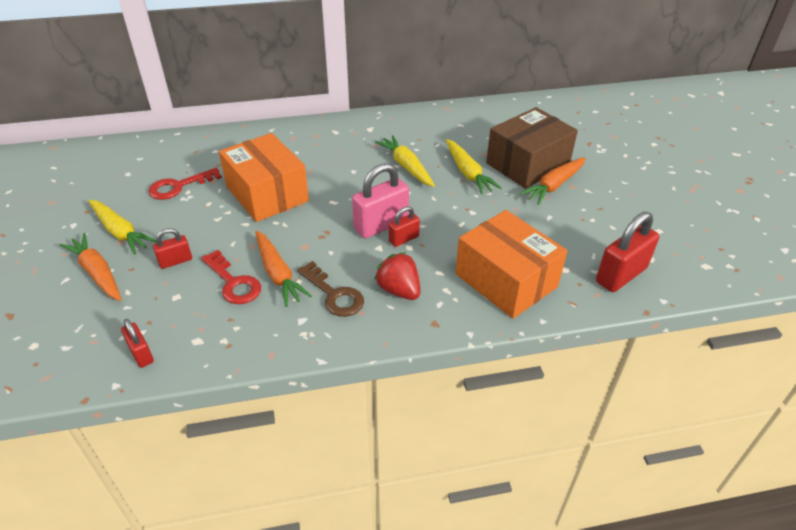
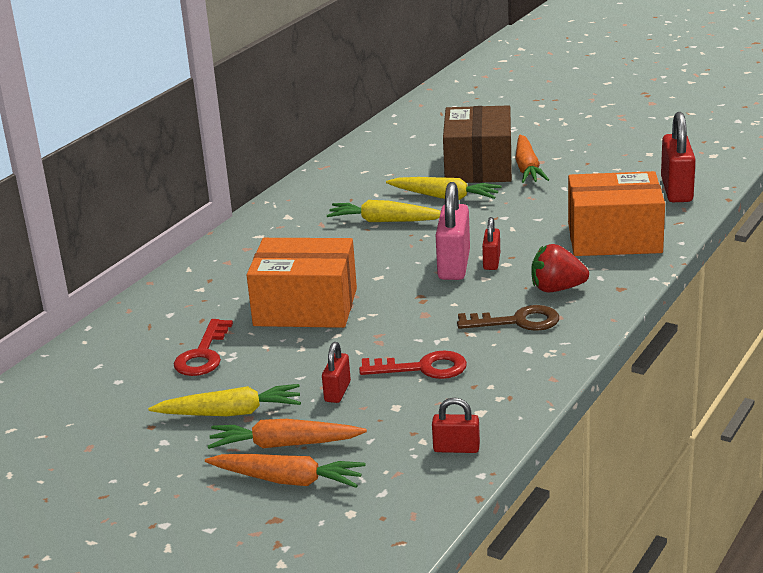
camera: 45 degrees left, 15 degrees down
(278, 274) = (446, 340): orange carrot -> orange carrot (288, 480)

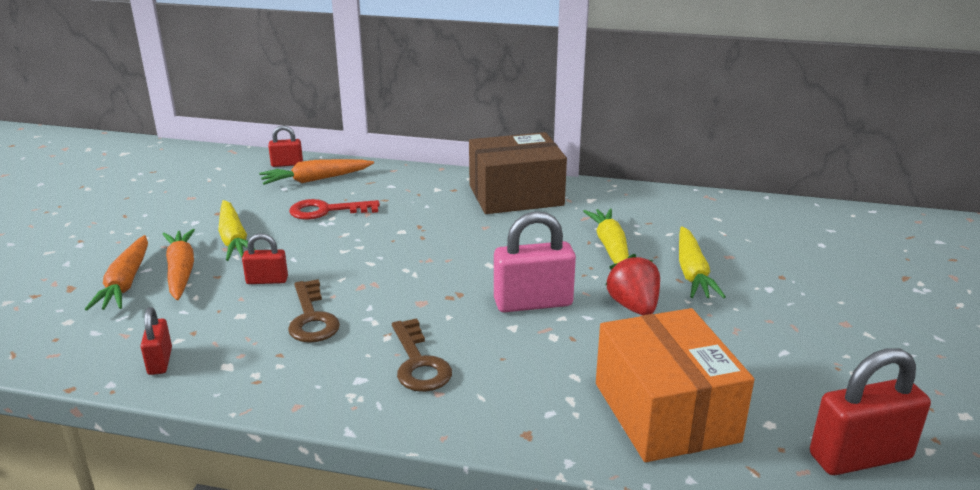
camera: 70 degrees right, 0 degrees up
(305, 307) = (417, 239): orange box -> none
(422, 368) = (311, 318): red key -> brown key
(478, 166) = (789, 281): brown box -> brown box (516, 195)
(491, 262) = (552, 326): red padlock -> red padlock (287, 164)
(527, 168) = (815, 316): orange carrot -> orange carrot (315, 180)
(557, 289) = (505, 381): red strawberry -> red strawberry (633, 307)

